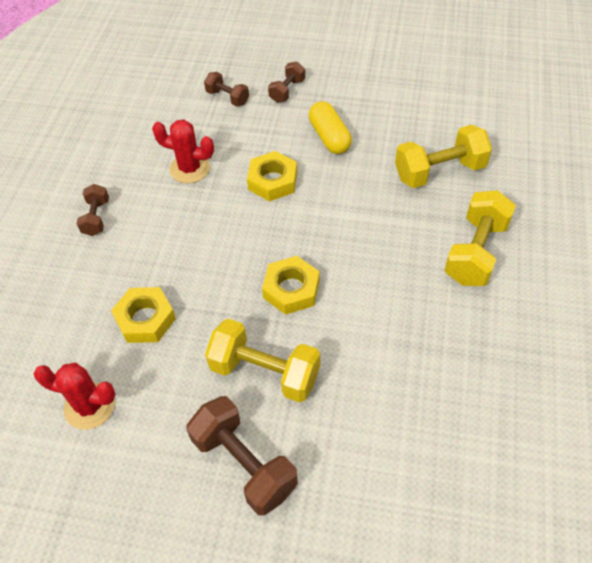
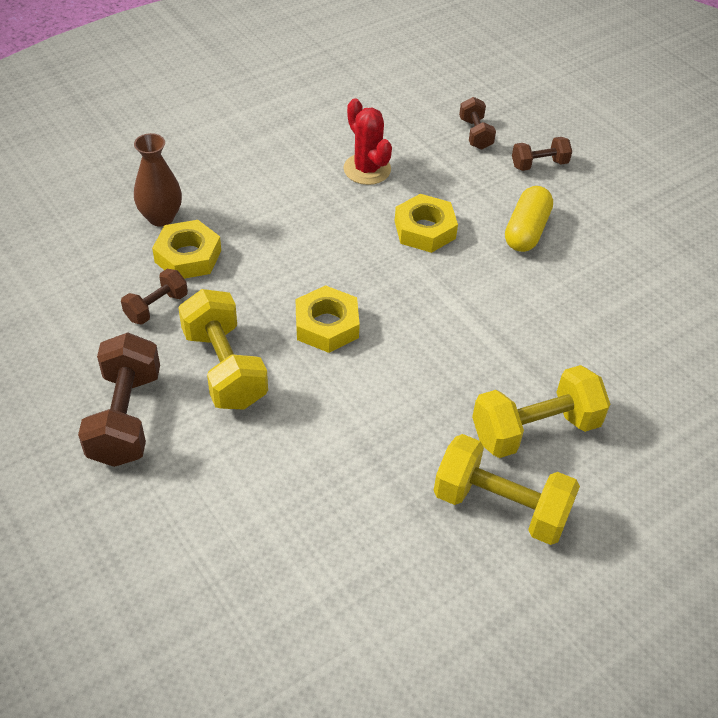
camera: 40 degrees right, 5 degrees down
(89, 406) = (75, 284): red cactus -> none
(91, 308) = (161, 217): none -> brown vase
(96, 218) = (246, 154): brown dumbbell -> brown dumbbell (156, 307)
(439, 172) = (596, 336): yellow dumbbell -> yellow dumbbell (500, 506)

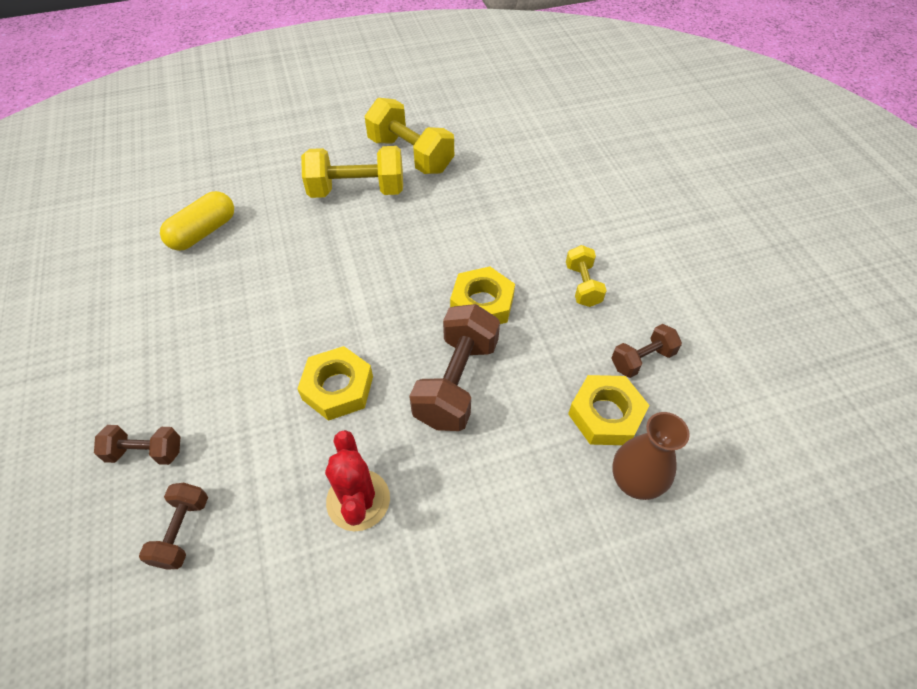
camera: 160 degrees left, 5 degrees up
(125, 417) = (669, 263): brown dumbbell -> brown dumbbell (456, 382)
(224, 368) = (582, 285): yellow dumbbell -> yellow dumbbell, size x0.55
(526, 231) = (234, 360): yellow capsule -> yellow capsule (203, 232)

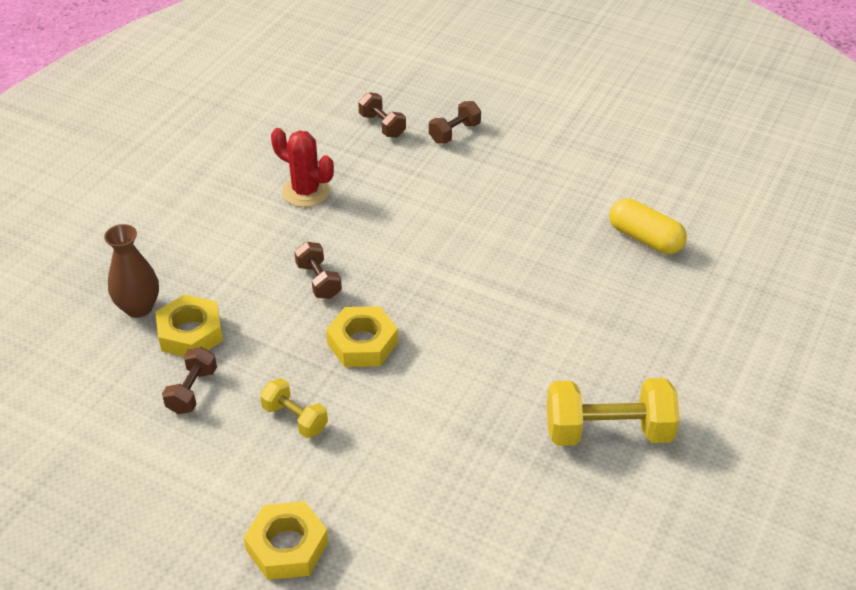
camera: 135 degrees right, 10 degrees down
(203, 232) = (645, 239): yellow capsule -> yellow capsule turned 45 degrees counterclockwise
(338, 388) = (393, 226): yellow nut -> yellow nut (287, 546)
(357, 190) = (595, 357): yellow dumbbell -> none
(456, 382) = (319, 281): brown dumbbell -> brown dumbbell, size x0.55

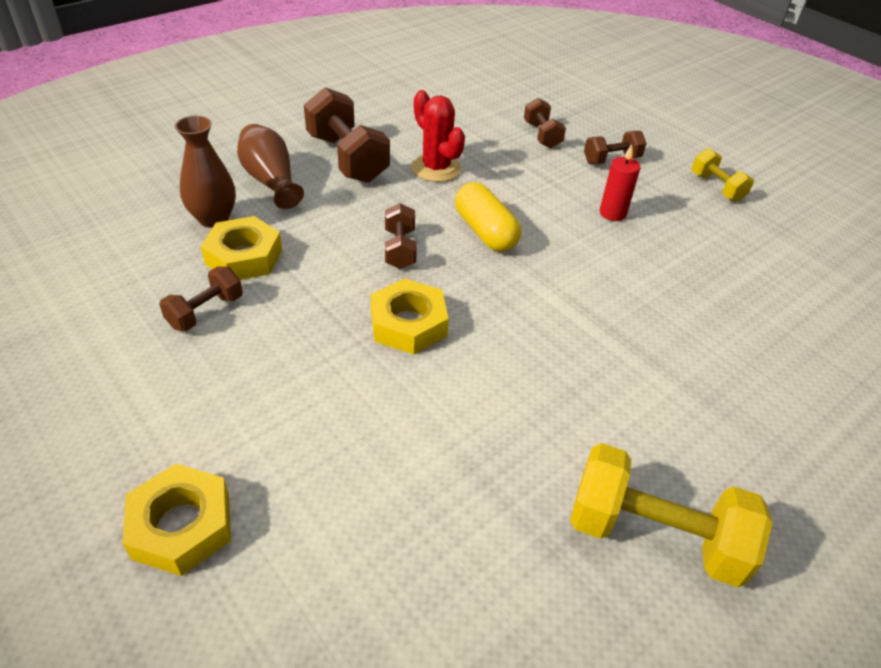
camera: 20 degrees right, 0 degrees up
(164, 253) = (270, 180): none -> brown vase
(219, 207) = (347, 158): none -> brown dumbbell
(295, 418) = (288, 378): yellow dumbbell -> yellow dumbbell (717, 187)
(478, 187) = (612, 213): none -> red candle
(645, 239) = (787, 319): yellow capsule -> yellow capsule (485, 231)

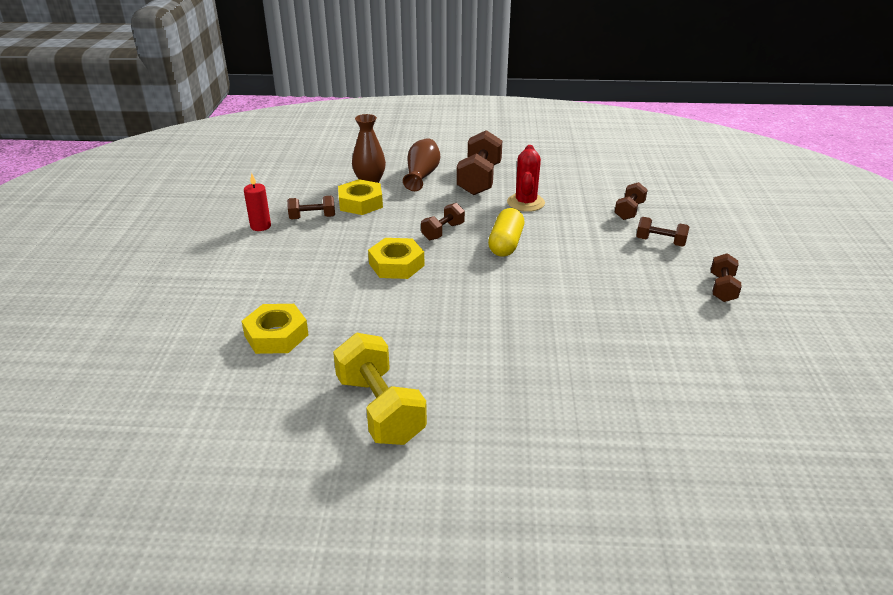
camera: 45 degrees right, 10 degrees down
(181, 526) = (199, 286): yellow nut -> yellow nut (276, 335)
(612, 213) = (609, 269): red candle -> red candle (260, 226)
(717, 187) = (722, 288): yellow dumbbell -> brown dumbbell

